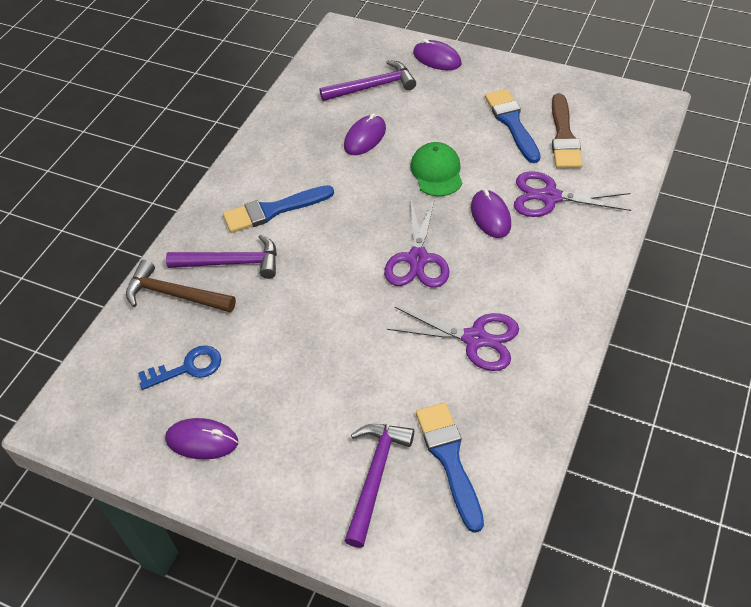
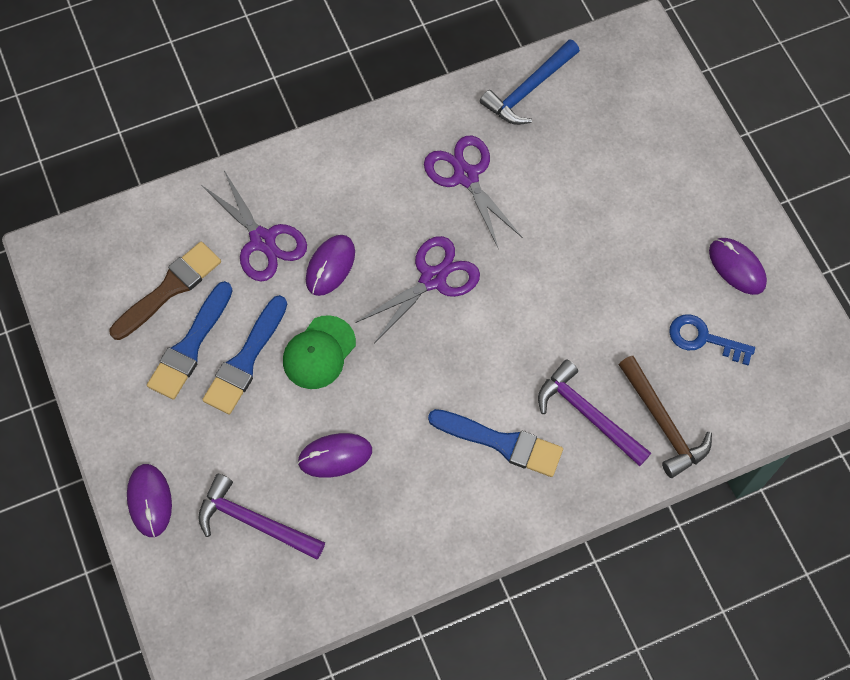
camera: 140 degrees left, 15 degrees up
(375, 476) = (636, 142): purple hammer -> none
(449, 459) = (576, 113): blue brush -> blue brush (245, 360)
(508, 446) = (528, 90): none -> blue hammer

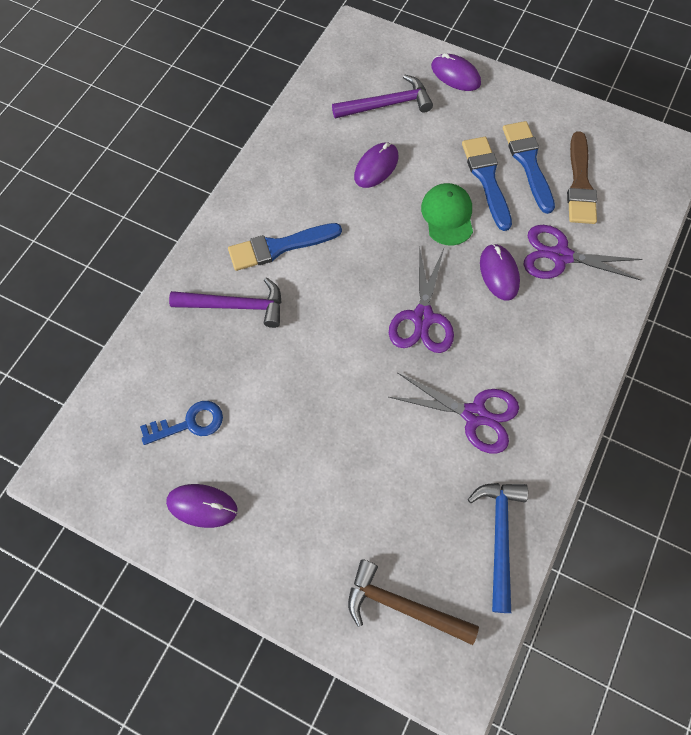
camera: 140 degrees right, 0 degrees up
(662, 423) = (177, 338): brown hammer -> brown hammer (402, 606)

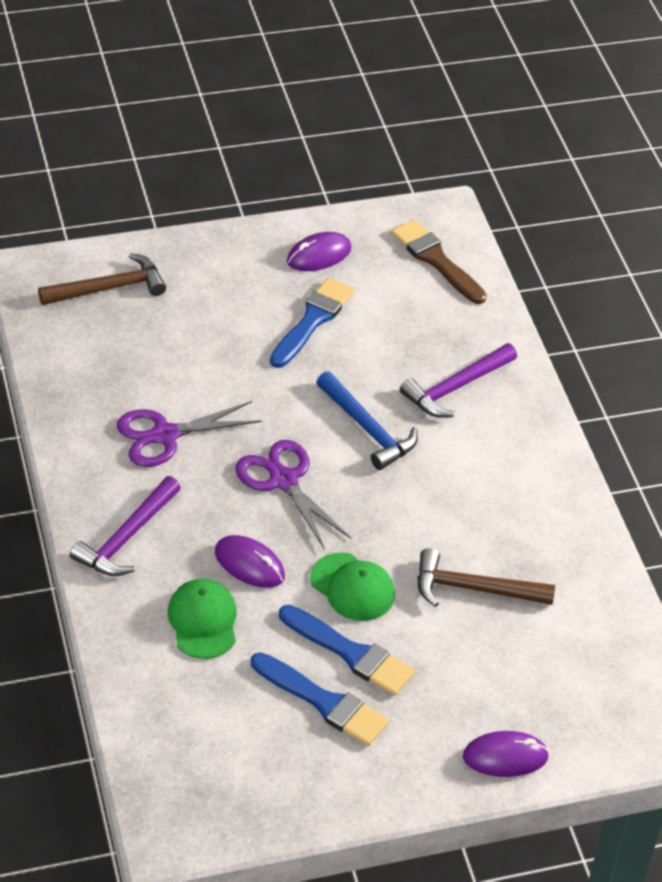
camera: 135 degrees right, 20 degrees down
(189, 423) = (390, 292): blue key -> none
(279, 247) = (476, 455): blue brush -> blue brush (312, 320)
(376, 167) = (474, 588): purple mouse -> brown hammer
(387, 104) = (538, 665): purple hammer -> purple hammer (126, 537)
(499, 537) = (70, 368): blue hammer -> blue hammer (367, 429)
(560, 256) = (203, 621): purple scissors -> green cap
(580, 184) = (246, 715): brown brush -> brown brush (436, 260)

